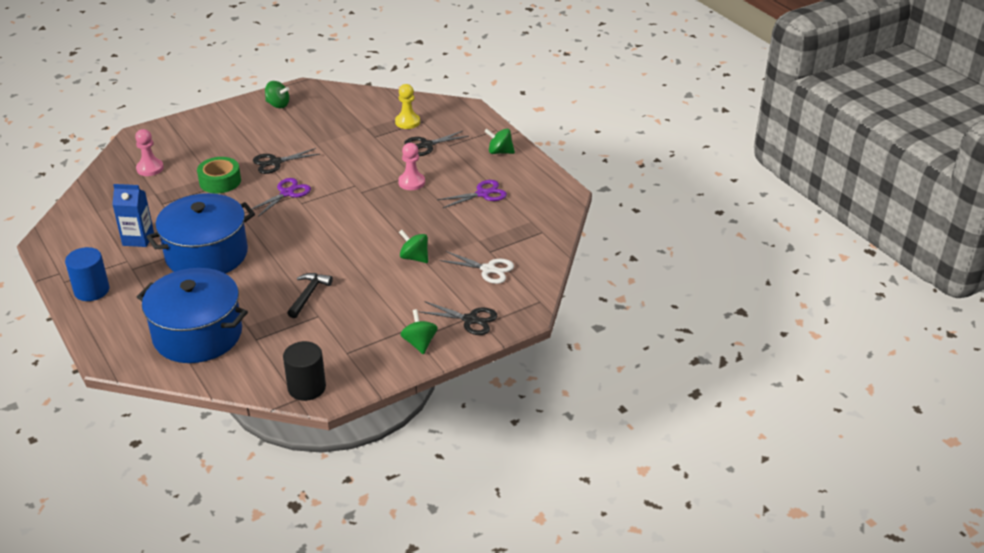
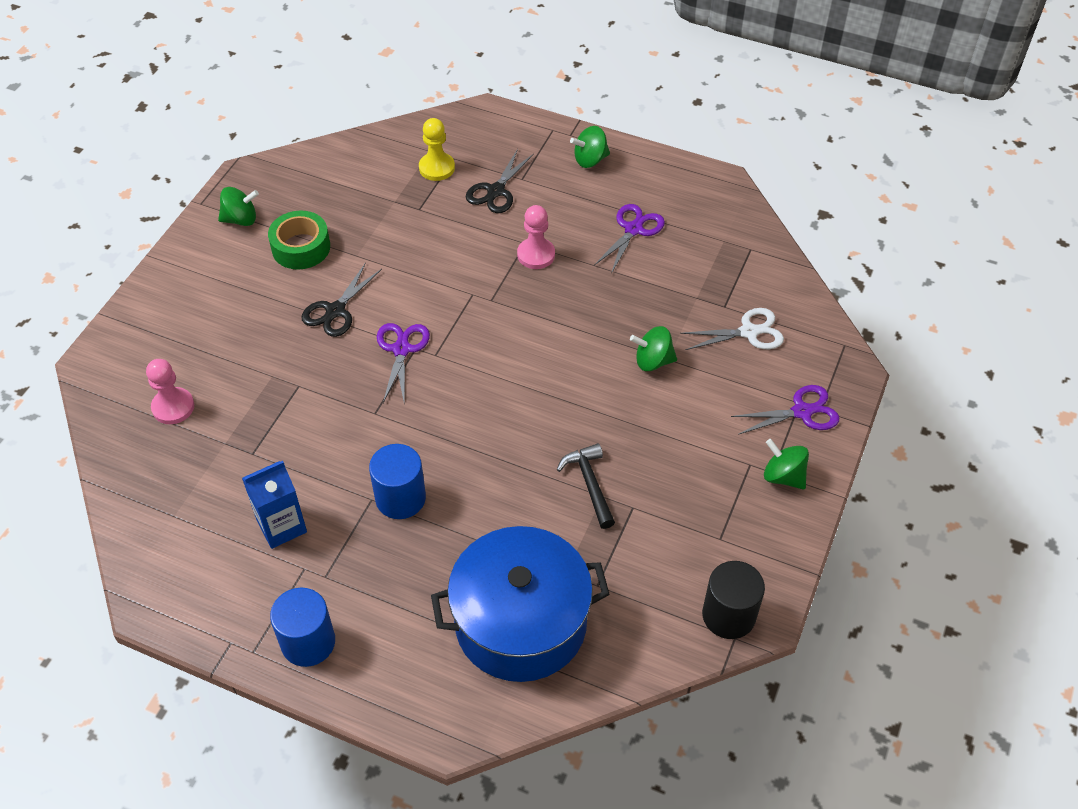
camera: 35 degrees left, 15 degrees up
(207, 255) = (400, 498): blue pot -> blue cylinder
(220, 181) = (294, 377): green tape -> green tape (301, 247)
(470, 320) = (802, 412): black scissors -> purple scissors

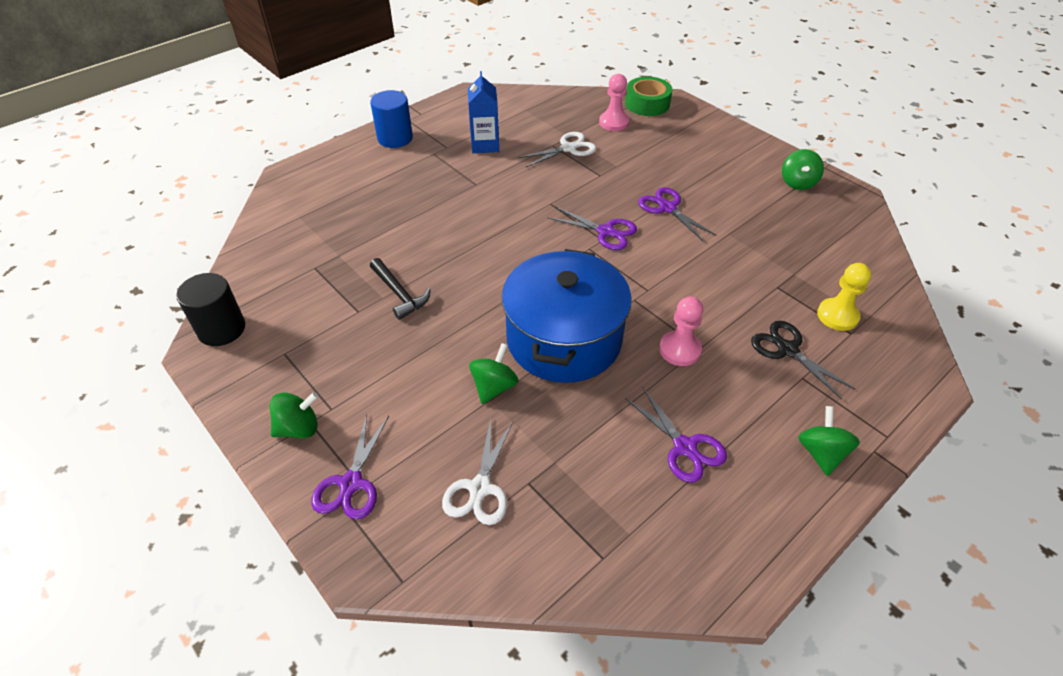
camera: 115 degrees right, 5 degrees down
(253, 434) = (568, 148): none -> white scissors
(301, 247) = (750, 206): green tape -> green tape (647, 104)
(335, 311) = (667, 208): black scissors -> purple scissors
(400, 498) = (466, 196): blue cylinder -> none
(520, 623) = (324, 222): blue pot -> blue pot (564, 339)
(589, 484) = (399, 294): black hammer -> black hammer turned 45 degrees clockwise

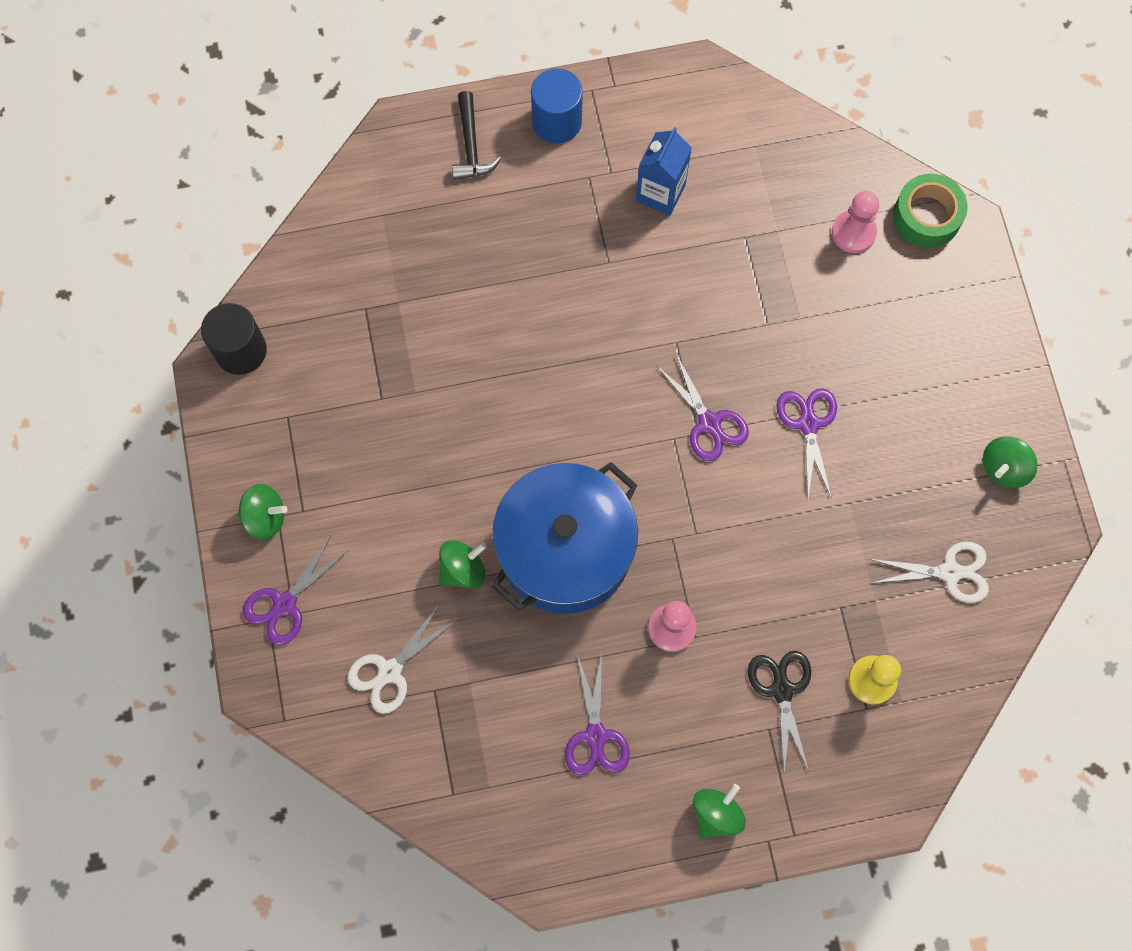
camera: 30 degrees right, 25 degrees up
(399, 294) = (434, 396): black hammer -> black hammer (471, 146)
(568, 148) = (760, 253): white scissors -> white scissors (950, 572)

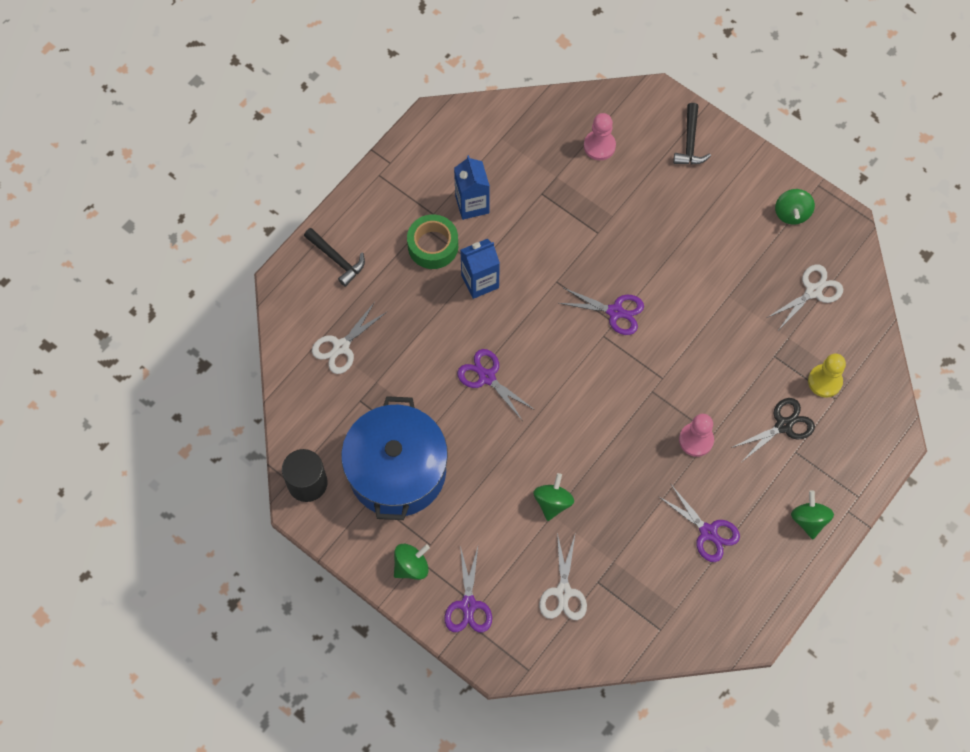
camera: 40 degrees left, 5 degrees down
(396, 239) = (341, 347): none -> white scissors
(557, 121) = (375, 208): blue cylinder -> none
(565, 549) = (599, 445): blue pot -> blue pot (397, 471)
(595, 280) = (480, 281): none -> blue carton
(781, 690) = (783, 425): black scissors -> black scissors turned 105 degrees clockwise
(808, 424) = (669, 270): purple scissors -> purple scissors (487, 377)
(926, 216) = (631, 107): green tape -> green tape (433, 246)
(959, 303) = (690, 142): none -> black hammer

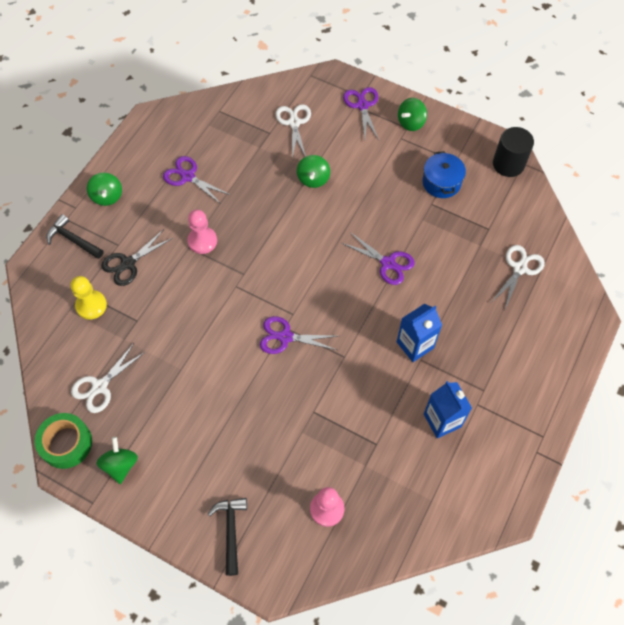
camera: 170 degrees right, 5 degrees down
(337, 259) = (552, 344): black hammer -> black hammer (73, 240)
(397, 471) = (441, 182): blue pot -> blue pot, size x0.49
(433, 246) = (468, 372): green tape -> green tape (66, 443)

